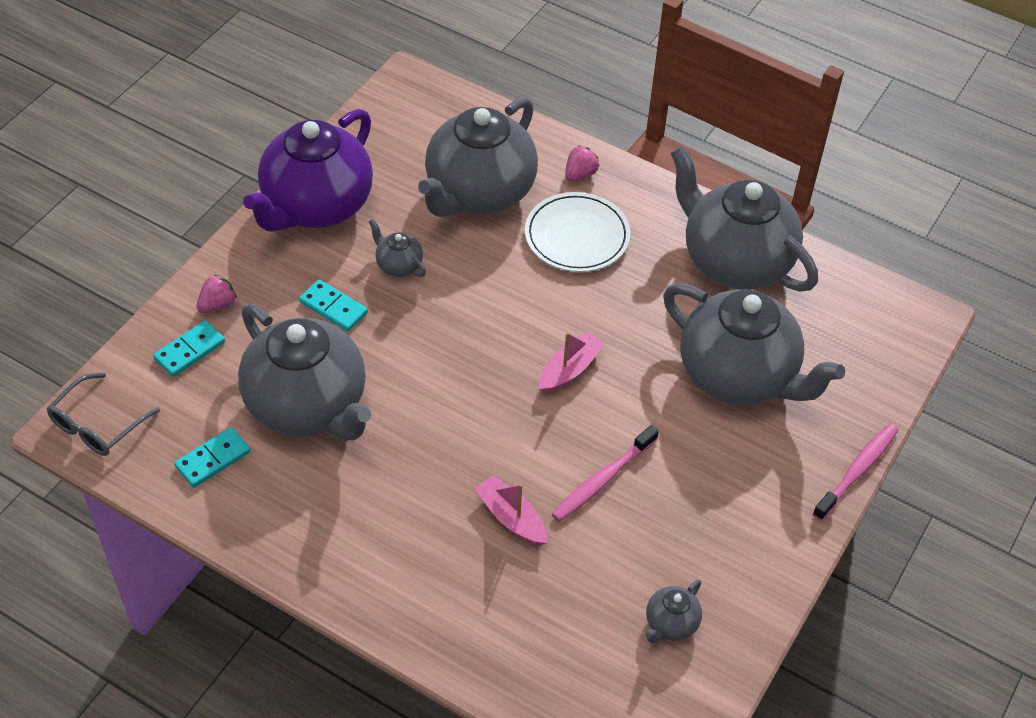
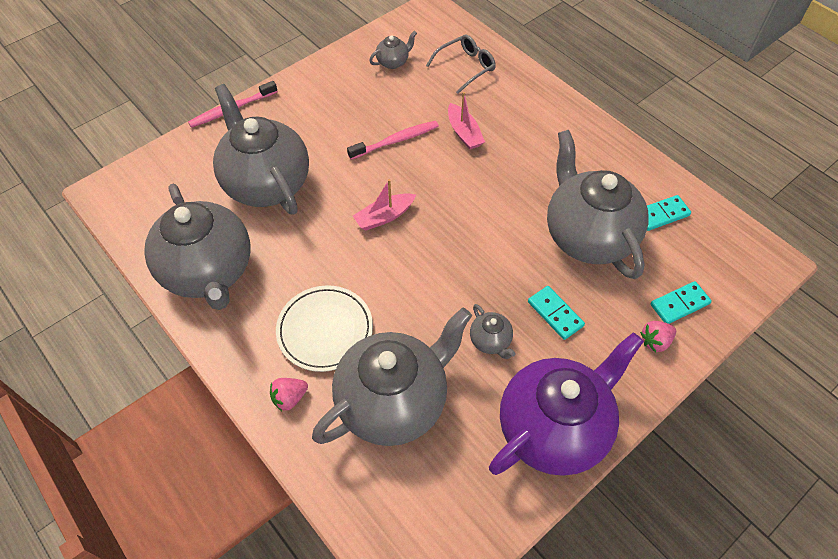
camera: 160 degrees left, 5 degrees up
(97, 425) = (750, 260): grey glasses -> grey glasses (465, 67)

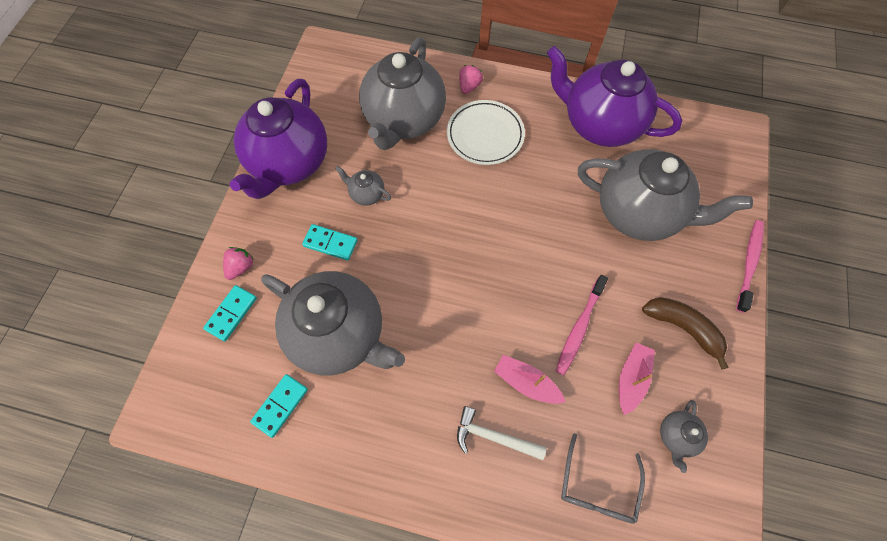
camera: 145 degrees right, 10 degrees up
(209, 272) = (599, 124): grey teapot -> purple teapot
(324, 103) = (683, 328): none -> brown banana
(384, 217) = (521, 243): pink boat -> pink boat (631, 379)
(511, 119) = (493, 437): none -> white hammer

